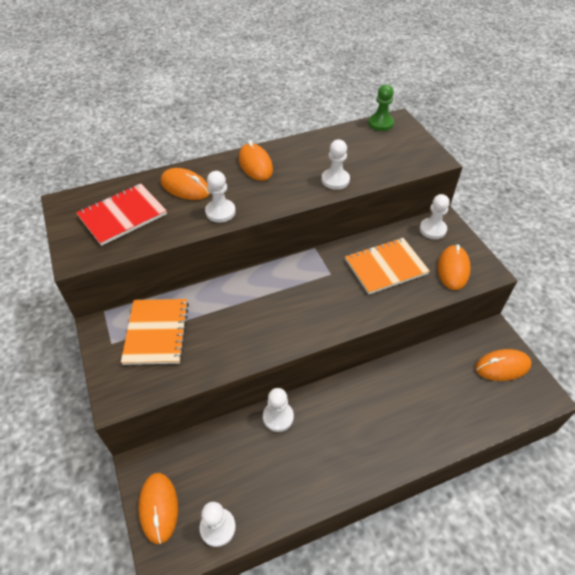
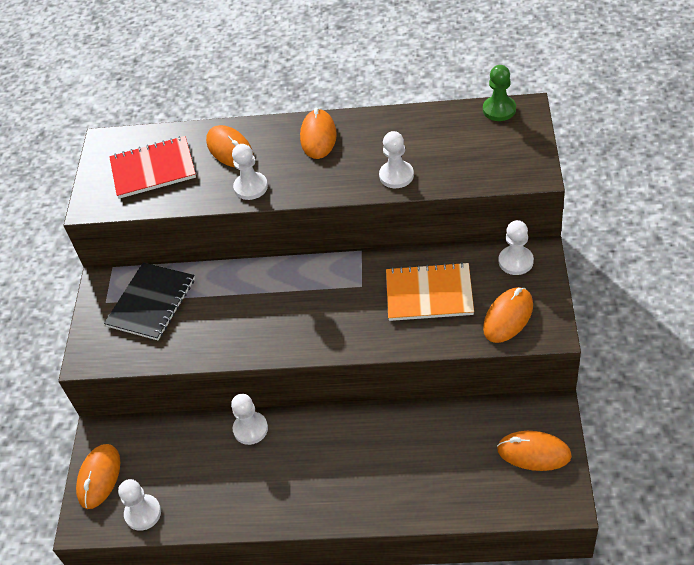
camera: 30 degrees right, 0 degrees up
(156, 332) = (151, 302): orange notebook -> black notebook

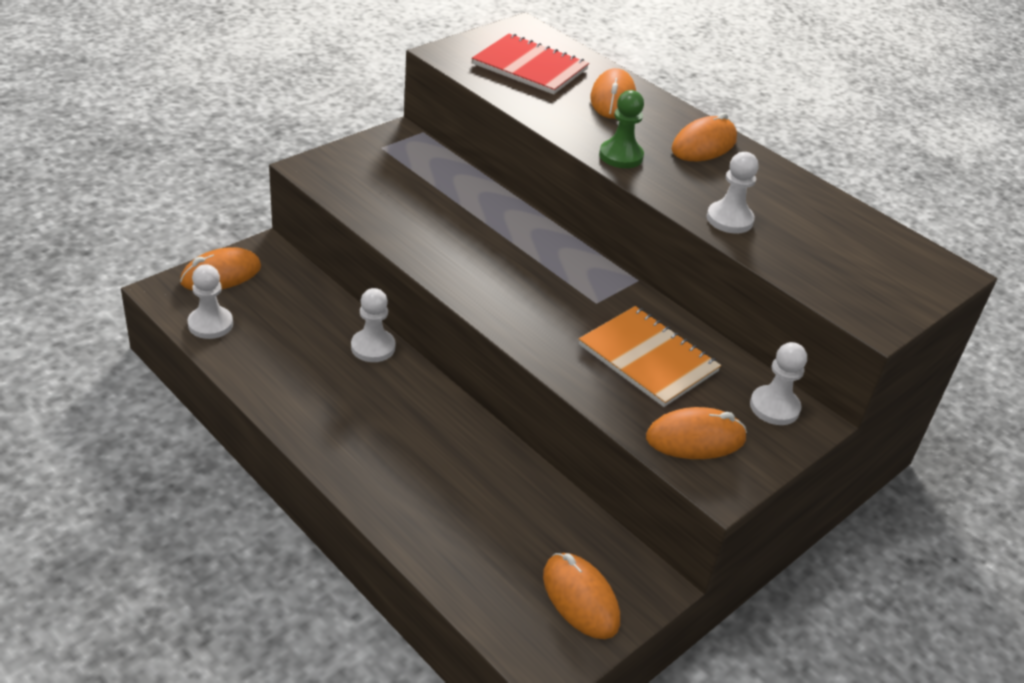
camera: 35 degrees right, 10 degrees down
(151, 302) = (412, 174): black notebook -> none
(251, 187) = (587, 132): white pawn -> none
(499, 109) = (919, 252): green pawn -> green pawn (621, 156)

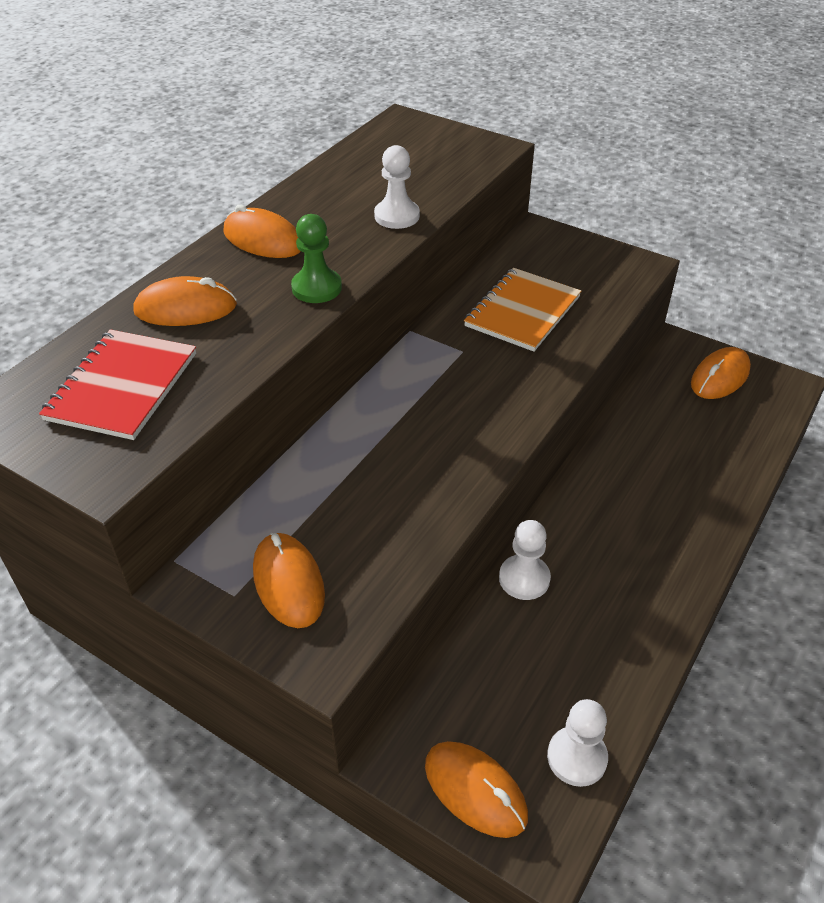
camera: 100 degrees left, 5 degrees up
(695, 439) = (601, 279): orange mouse -> orange mouse (288, 583)
(774, 407) = (535, 246): white pawn -> none

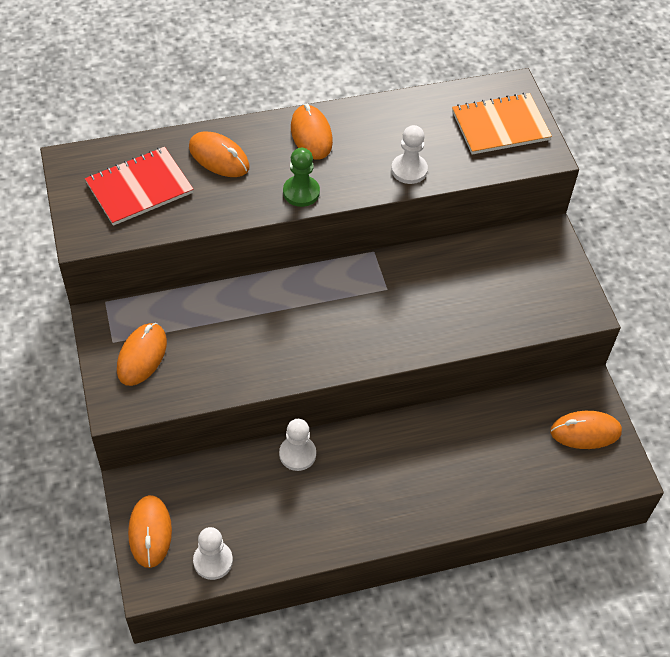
camera: 40 degrees right, 10 degrees up
(522, 311) = (458, 288): orange notebook -> orange notebook (500, 126)

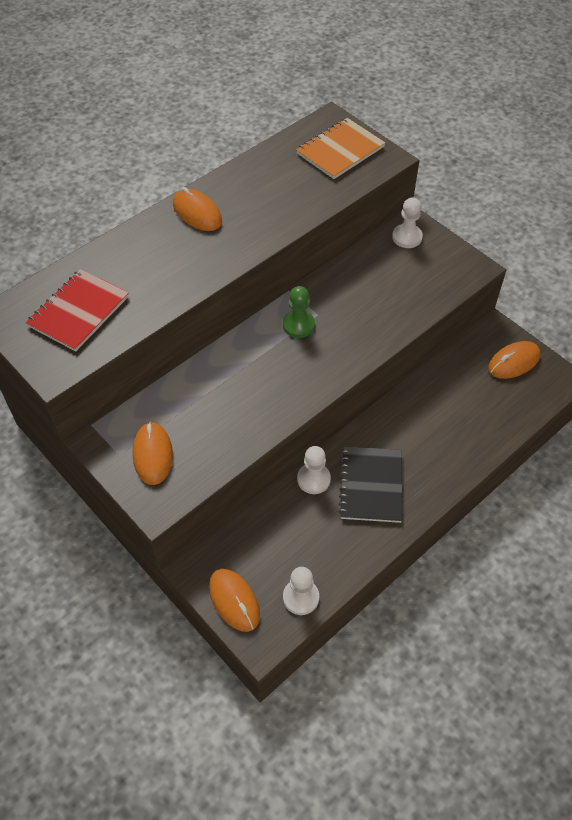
camera: 25 degrees left, 0 degrees up
(219, 157) = (131, 260): orange mouse -> none
(301, 192) = (219, 260): green pawn -> green pawn (298, 325)
(350, 487) = (371, 485): none -> black notebook
(409, 170) = (293, 209): white pawn -> white pawn (407, 237)

